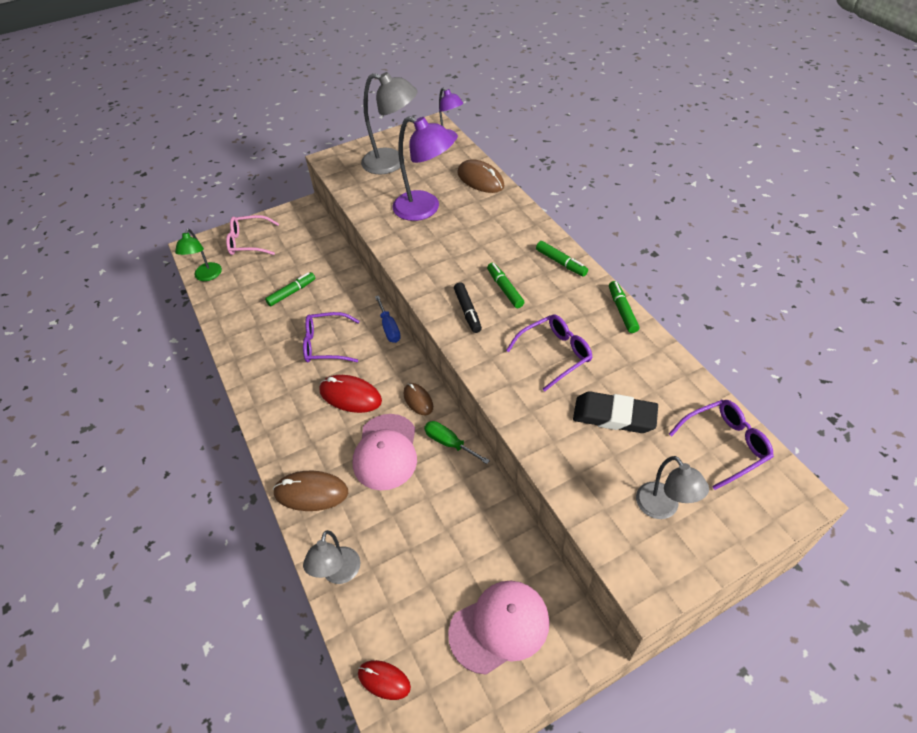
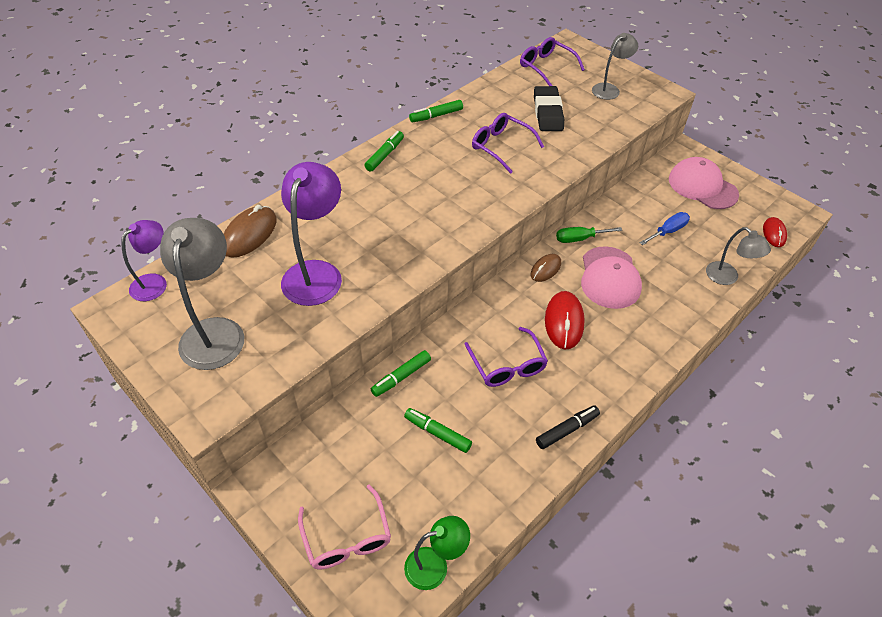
camera: 110 degrees left, 0 degrees up
(311, 493) = (676, 318): brown mouse -> none
(339, 574) = (727, 278): grey lamp -> grey lamp turned 60 degrees clockwise
(386, 452) = (609, 278): pink cap -> pink cap turned 105 degrees clockwise
(389, 328) = (464, 315): blue screwdriver -> blue screwdriver (668, 231)
(449, 443) = (579, 239): green screwdriver -> green screwdriver turned 60 degrees clockwise
(467, 311) = (472, 206): black marker -> black marker (567, 430)
(505, 289) = (433, 186): green marker -> green marker (401, 377)

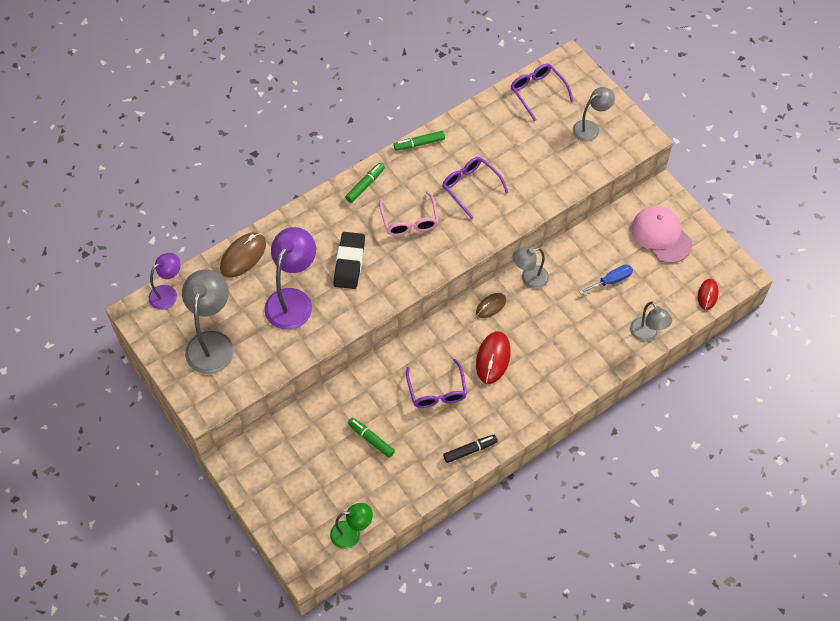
camera: 10 degrees right, 10 degrees up
(347, 538) = (294, 506): pink glasses -> pink glasses (409, 221)
(401, 377) = (351, 390): green marker -> none
(547, 112) = (523, 151): black eraser -> black eraser (349, 262)
(579, 239) = (529, 279): green screwdriver -> grey lamp
(609, 278) = (544, 321): pink cap -> none

